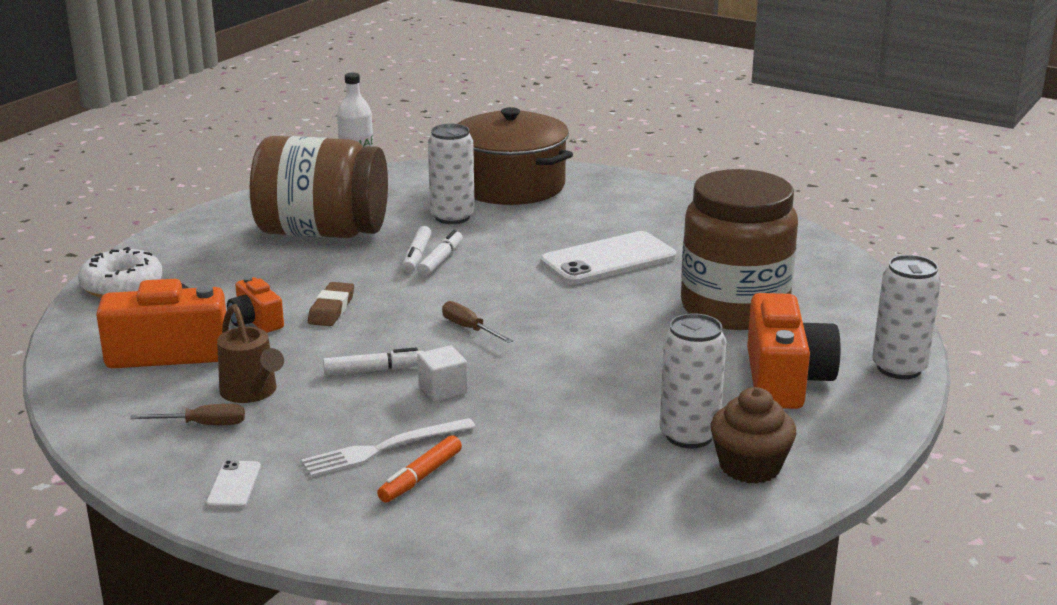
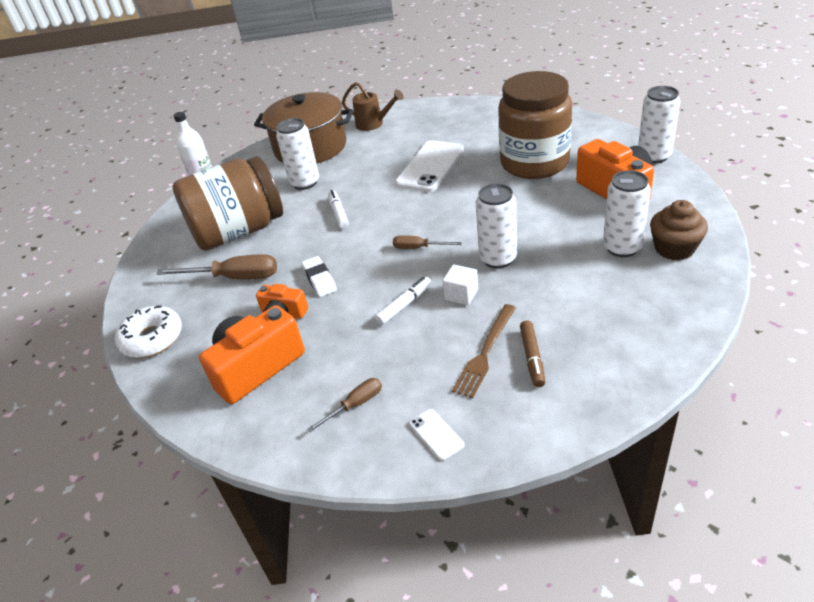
camera: 30 degrees left, 15 degrees up
(251, 393) = (353, 364): brown watering can -> brown watering can (373, 124)
(260, 270) = (234, 277): none -> brown screwdriver
(331, 309) = (319, 279): brown eraser -> white eraser
(383, 449) = (485, 352): white fork -> brown fork
(417, 256) = (320, 218): white marker -> none
(420, 477) = (532, 358): orange marker -> brown marker
(533, 378) = (498, 259): none -> white can

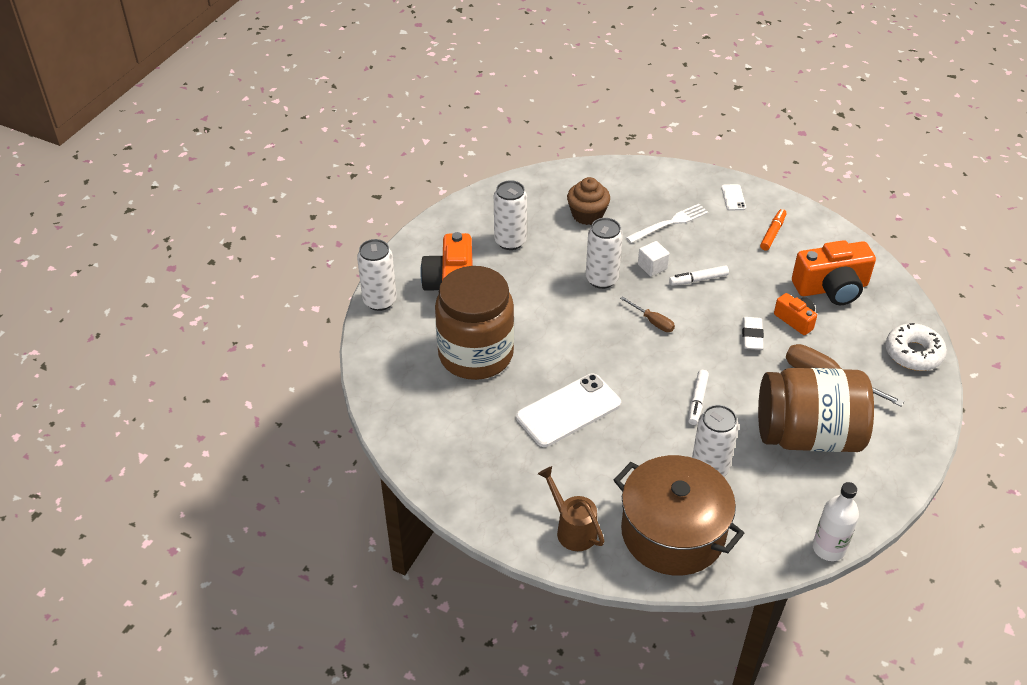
camera: 155 degrees left, 5 degrees up
(355, 405) = (772, 233): brown screwdriver -> orange marker
(485, 352) = (669, 223): brown fork -> white fork
(532, 358) = (644, 207): brown marker -> none
(674, 248) = (479, 223): brown cupcake -> brown cupcake (587, 215)

